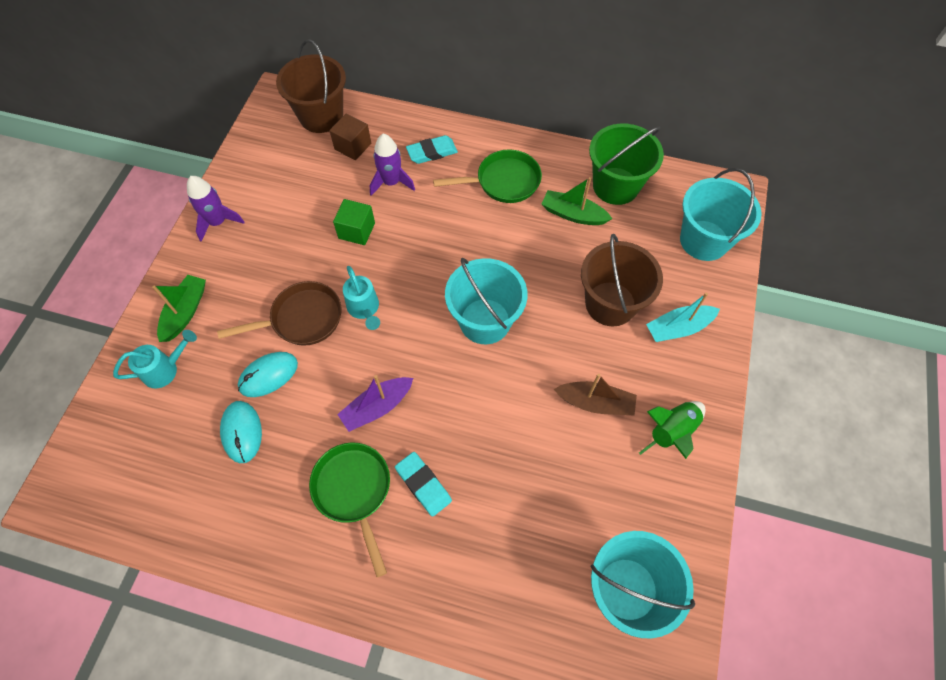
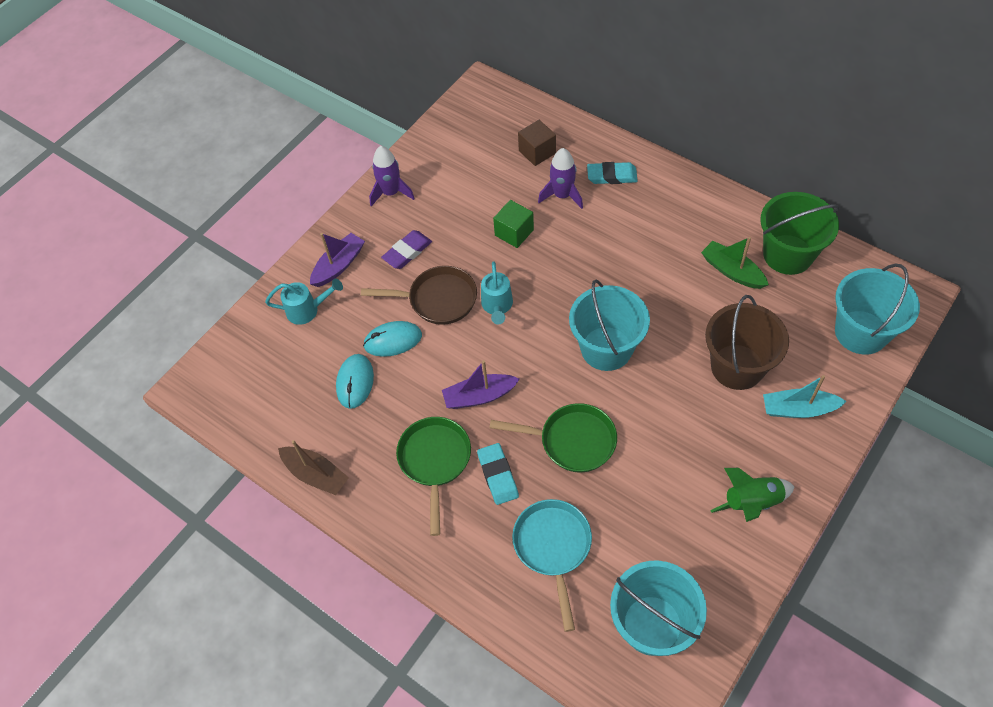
camera: 25 degrees right, 5 degrees down
(185, 312) = (339, 265): green boat -> purple boat
(254, 278) = (407, 252): none -> purple eraser
(321, 116) = (516, 116): brown bucket -> none
(503, 182) = (673, 222): green pan -> green pan (572, 441)
(504, 542) = (553, 547): none -> turquoise pan
(595, 403) = (686, 454): brown boat -> brown boat (316, 474)

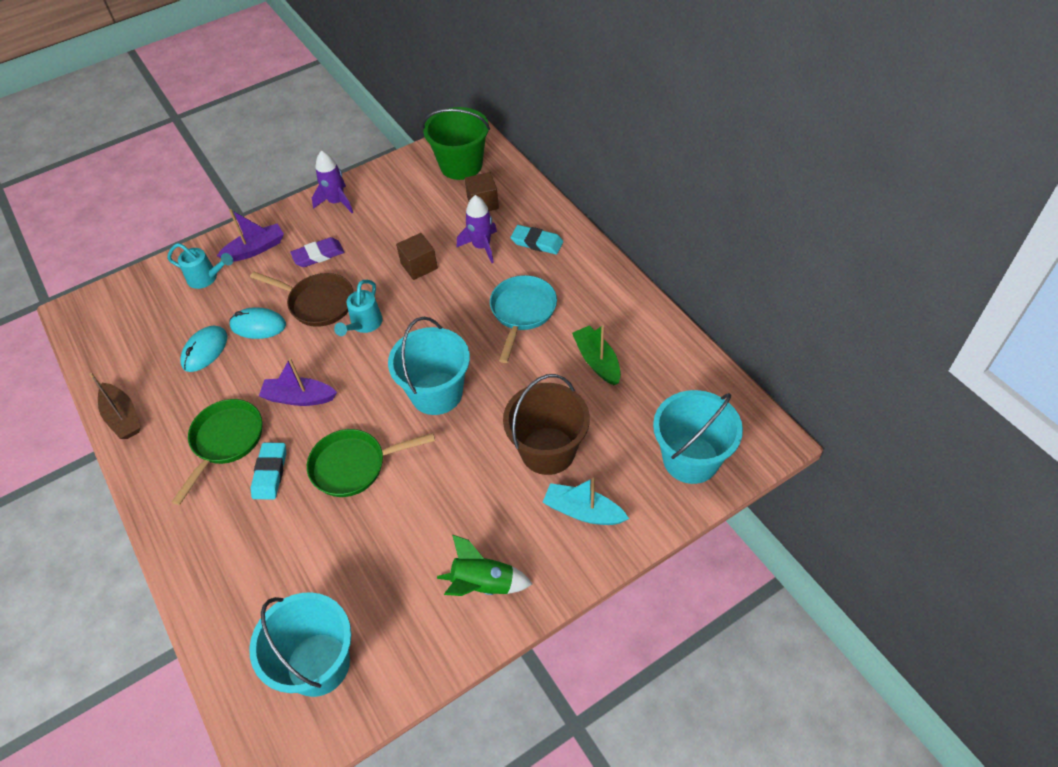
camera: 20 degrees right, 5 degrees down
(514, 232) = (419, 266): green cube -> brown cube
(553, 547) = (276, 556): turquoise pan -> turquoise pan (522, 312)
(572, 441) = (354, 466): green pan -> green pan turned 135 degrees clockwise
(787, 254) = (661, 362): green bucket -> green bucket (461, 165)

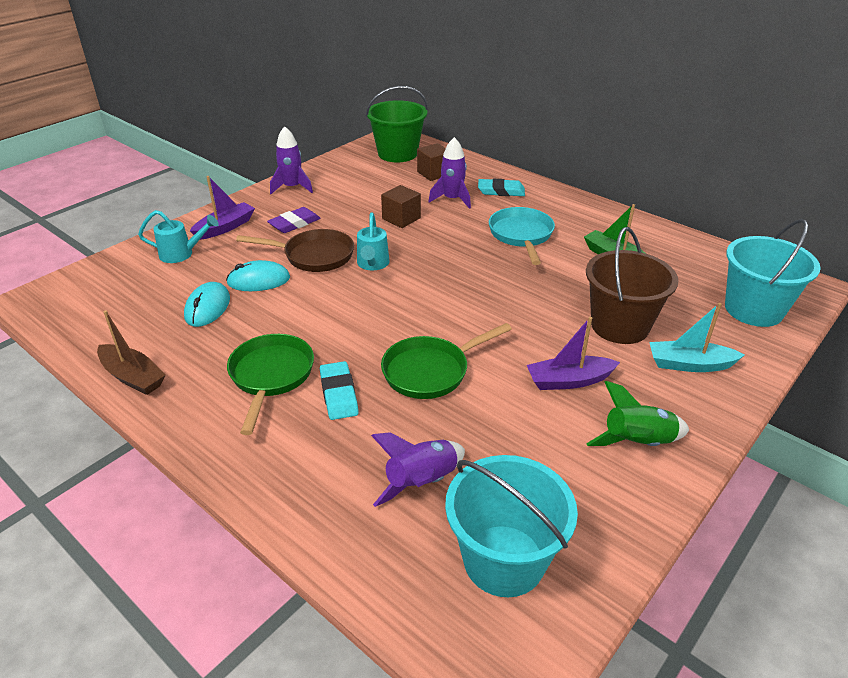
camera: 20 degrees left, 15 degrees down
(293, 578) = (422, 482): none -> purple rocket
(299, 398) = (336, 328): purple boat -> purple boat (569, 381)
(436, 393) = (479, 302): turquoise bucket -> none

